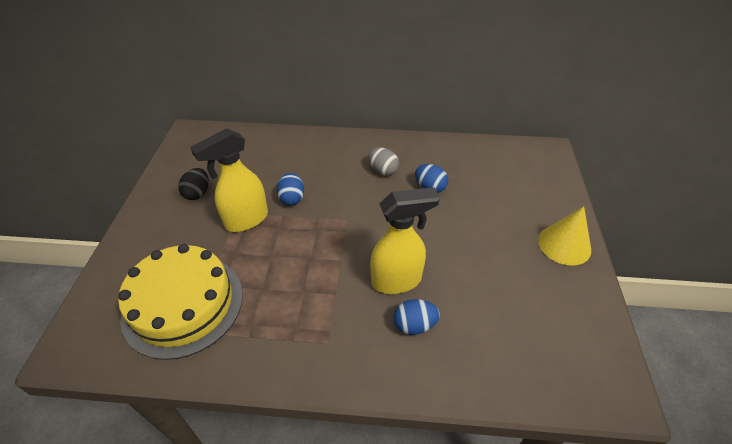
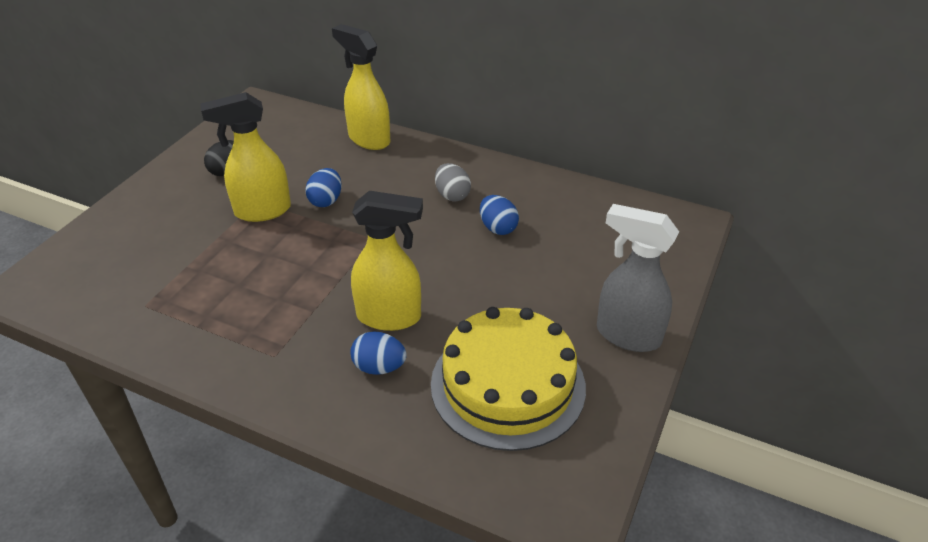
camera: 20 degrees right, 5 degrees down
(183, 304) = (150, 277): yellow cake -> yellow cake (508, 385)
(295, 141) = (368, 139): none -> yellow spray bottle
(564, 244) = (627, 335): yellow cone -> grey spray bottle

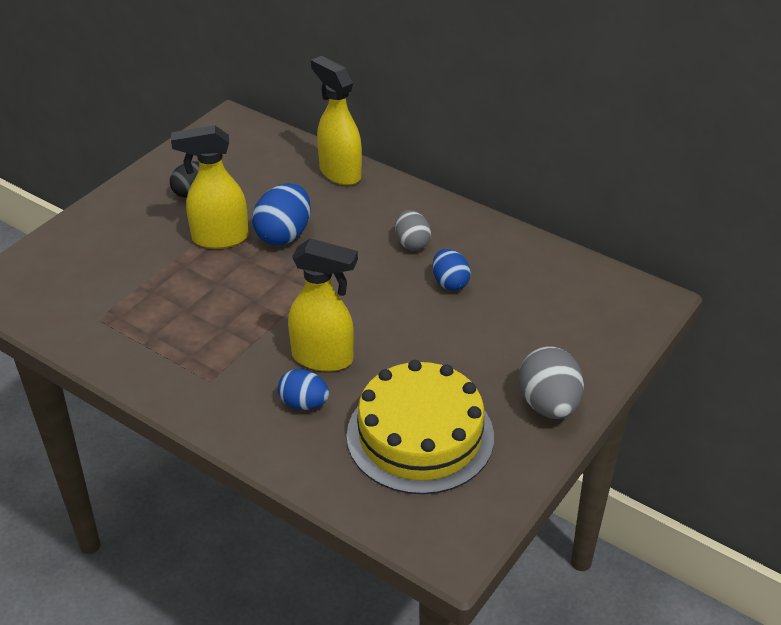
camera: 10 degrees right, 0 degrees up
(326, 200) = (284, 234): blue egg -> blue egg, size x1.56
(627, 335) = (548, 404): grey spray bottle -> grey egg

